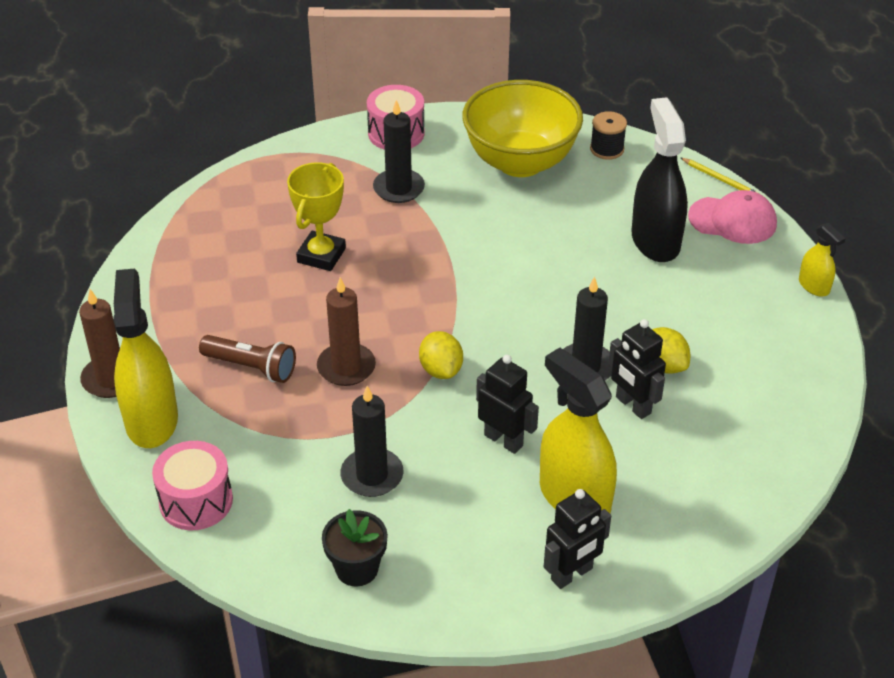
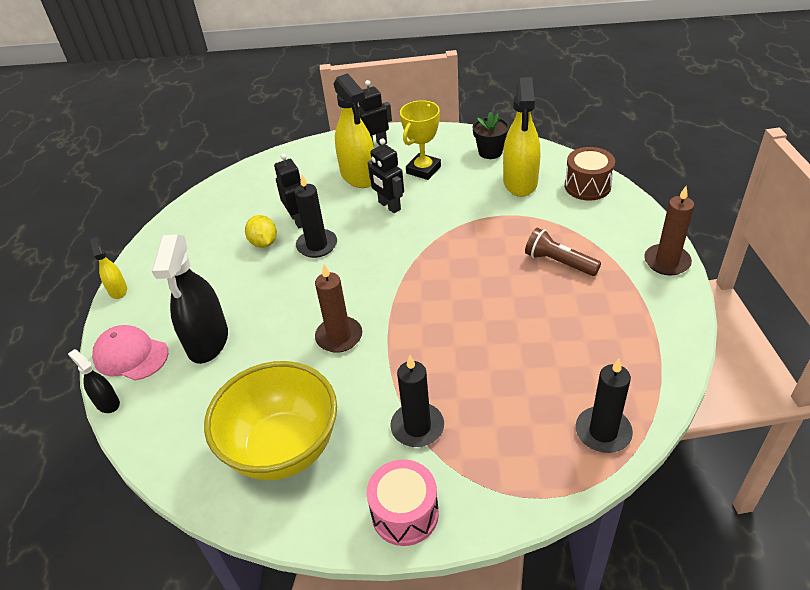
camera: 165 degrees left, 0 degrees up
(151, 420) = (627, 232): yellow spray bottle -> yellow spray bottle (520, 182)
(196, 501) = (587, 186): pink drum -> brown drum
(321, 255) = (501, 355): yellow trophy -> yellow trophy (423, 170)
(346, 367) = (487, 257): brown candle -> brown candle (339, 336)
(372, 475) = (476, 192): black candle -> black candle (603, 432)
(441, 370) = (418, 250): yellow lemon -> none
(607, 149) = (187, 457): black spool -> none
(720, 179) = (107, 403): yellow pencil -> black spray bottle

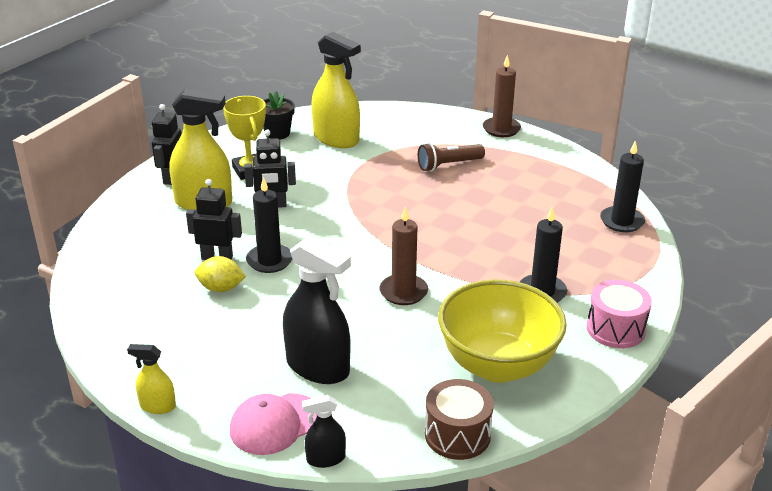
camera: 60 degrees left, 10 degrees down
(587, 186) = (383, 117): brown drum -> brown drum (457, 435)

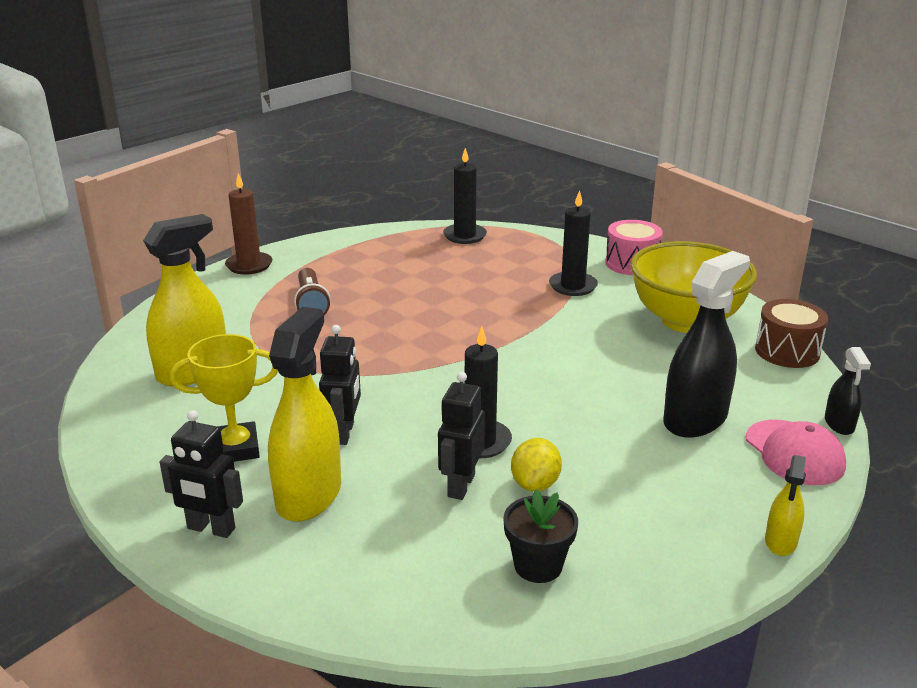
camera: 80 degrees left, 5 degrees down
(277, 133) = (139, 418): black flower pot -> black flower pot (538, 565)
(403, 292) = (562, 356): brown candle -> none

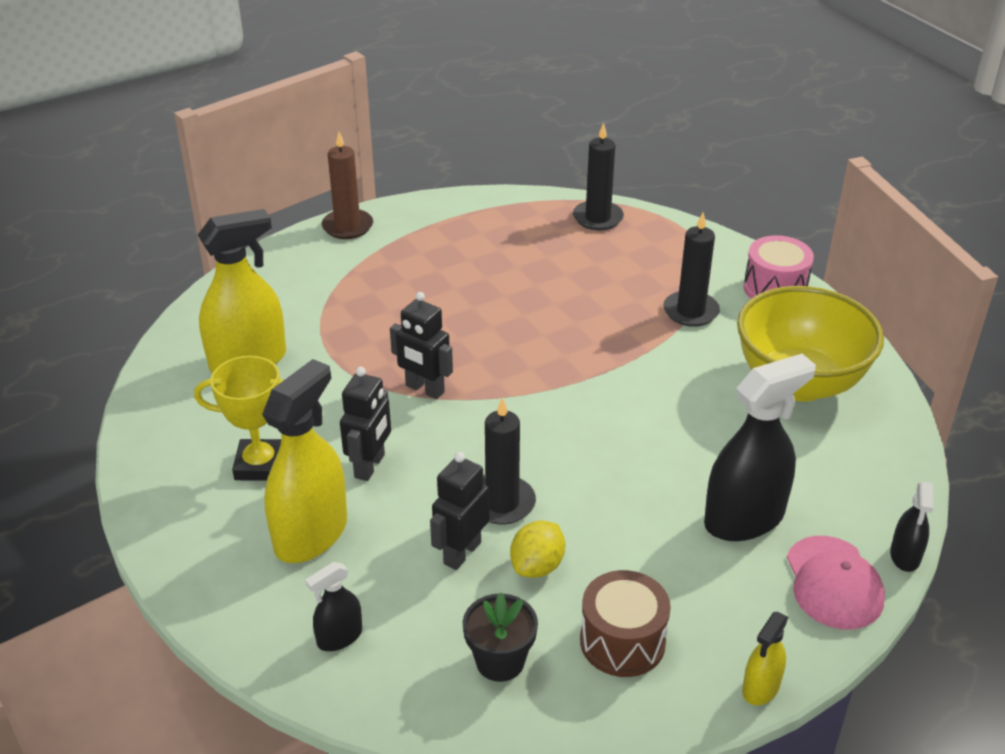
camera: 15 degrees right, 10 degrees up
(211, 529) = (209, 554): black robot -> black robot (424, 389)
(311, 304) = (395, 291): brown flashlight -> none
(373, 575) = (339, 637): none -> black spray bottle
(787, 351) = (897, 446): brown drum -> brown drum (622, 641)

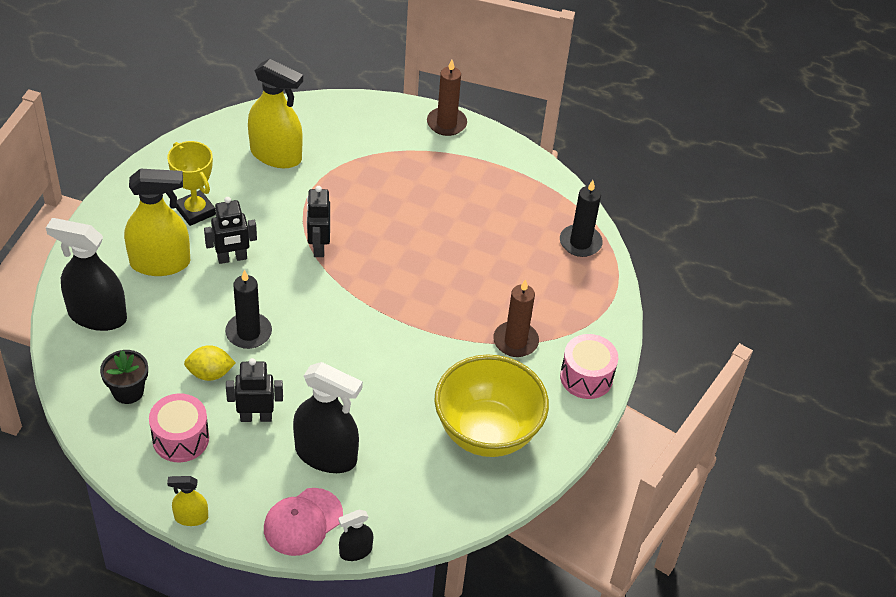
camera: 50 degrees right, 10 degrees up
(339, 637) = (97, 315): black spray bottle -> black spray bottle, size x2.02
(462, 553) = (195, 334): black robot -> black robot (256, 417)
(622, 641) = (180, 438): brown drum -> pink drum
(690, 311) = (515, 341): black candle -> brown candle

